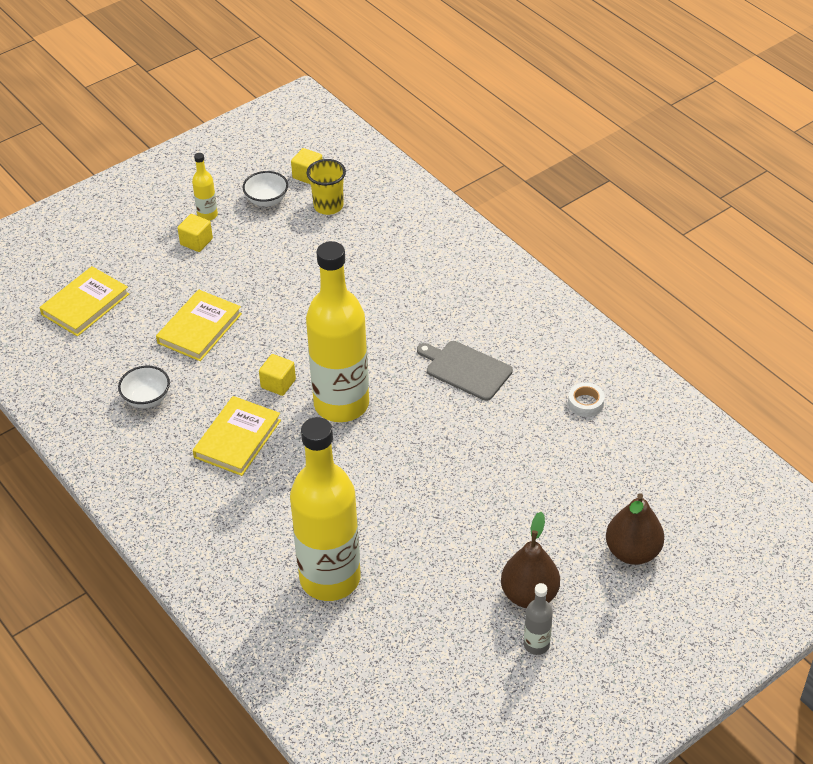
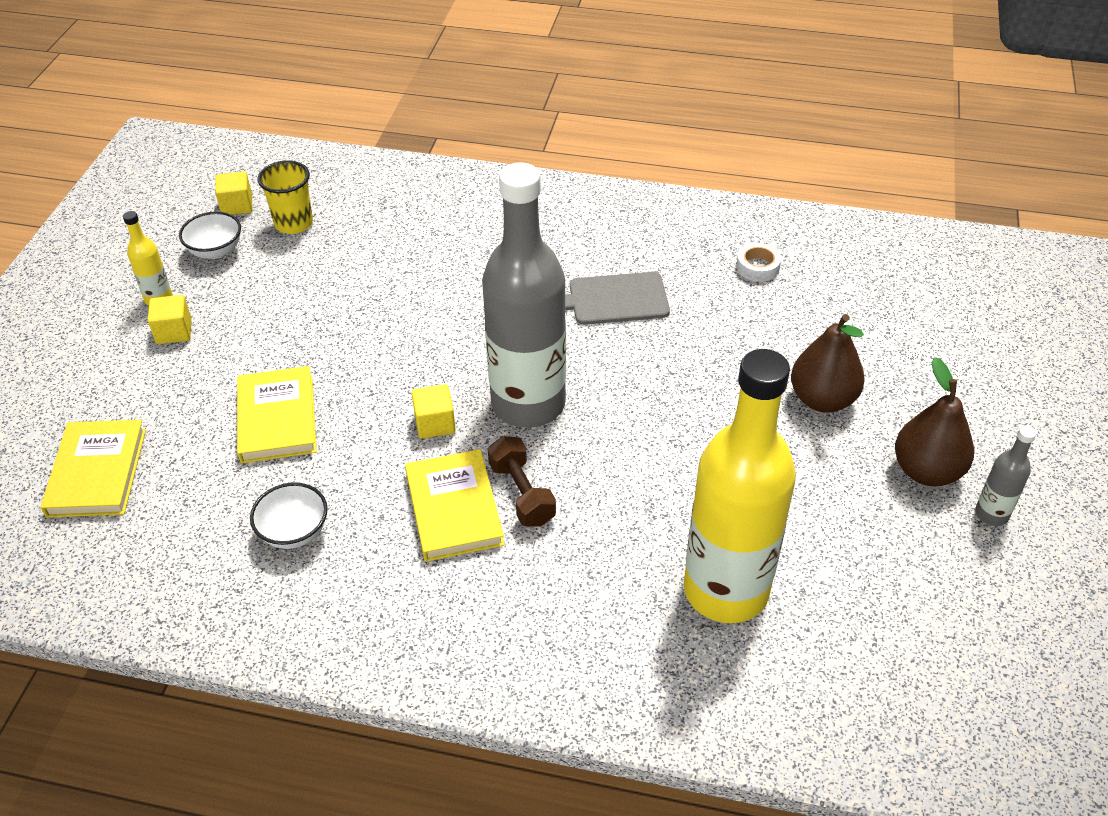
camera: 40 degrees left, 0 degrees up
(281, 454) = (522, 493): none -> brown dumbbell
(341, 404) = (528, 404): yellow bottle -> grey bottle
(632, 552) = (958, 371): brown pear -> brown pear (822, 399)

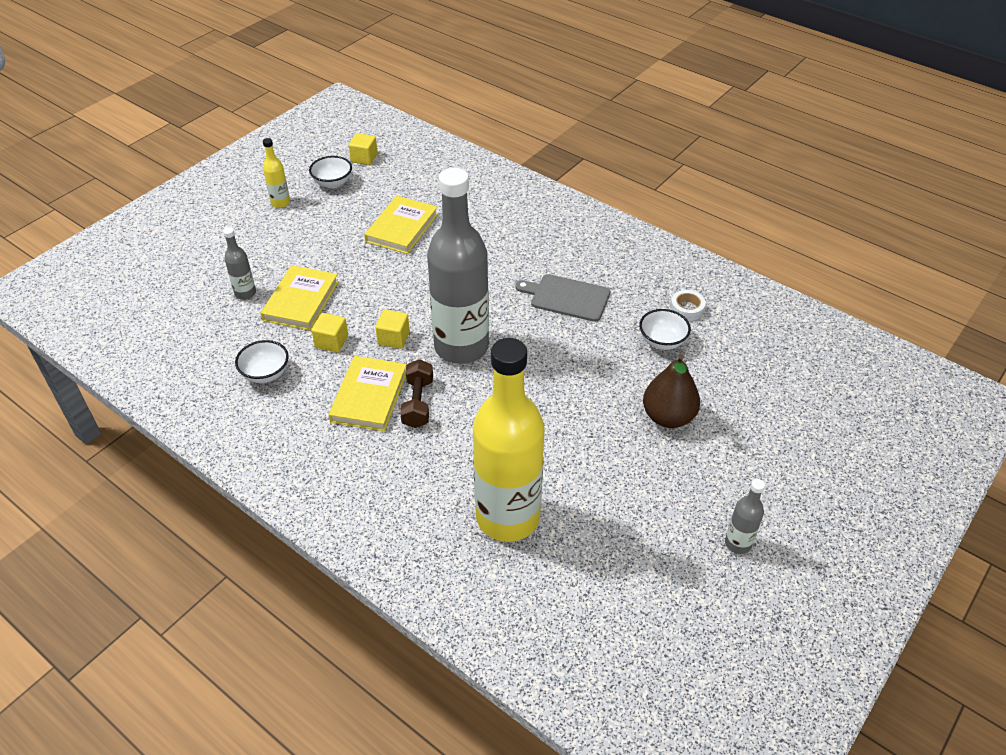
camera: 25 degrees right, 0 degrees up
(97, 472) = (180, 296): yellow book -> yellow book (402, 228)
(174, 332) = (276, 226): yellow cube -> yellow cube (331, 342)
(191, 435) = (245, 293): none -> grey bottle
(294, 223) = (391, 180): yellow cup -> none
(756, 314) = (662, 341): none -> white bowl
(926, 471) = (710, 495): brown pear -> none

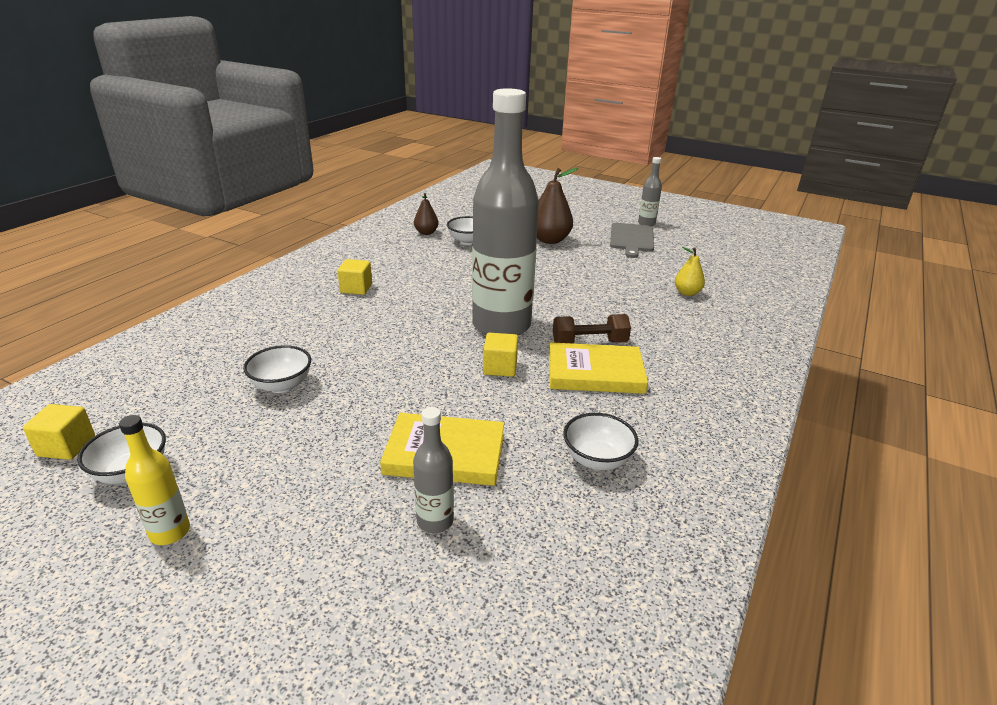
camera: 100 degrees left, 15 degrees down
(331, 342) = (519, 412): yellow cube -> yellow cube (356, 288)
(402, 228) = (282, 385): yellow book -> white bowl
(507, 517) = (687, 293): yellow bottle -> yellow pear
(567, 297) = (417, 278): grey cutting board -> grey cutting board (631, 239)
(686, 309) = (426, 233): white tape -> brown pear

